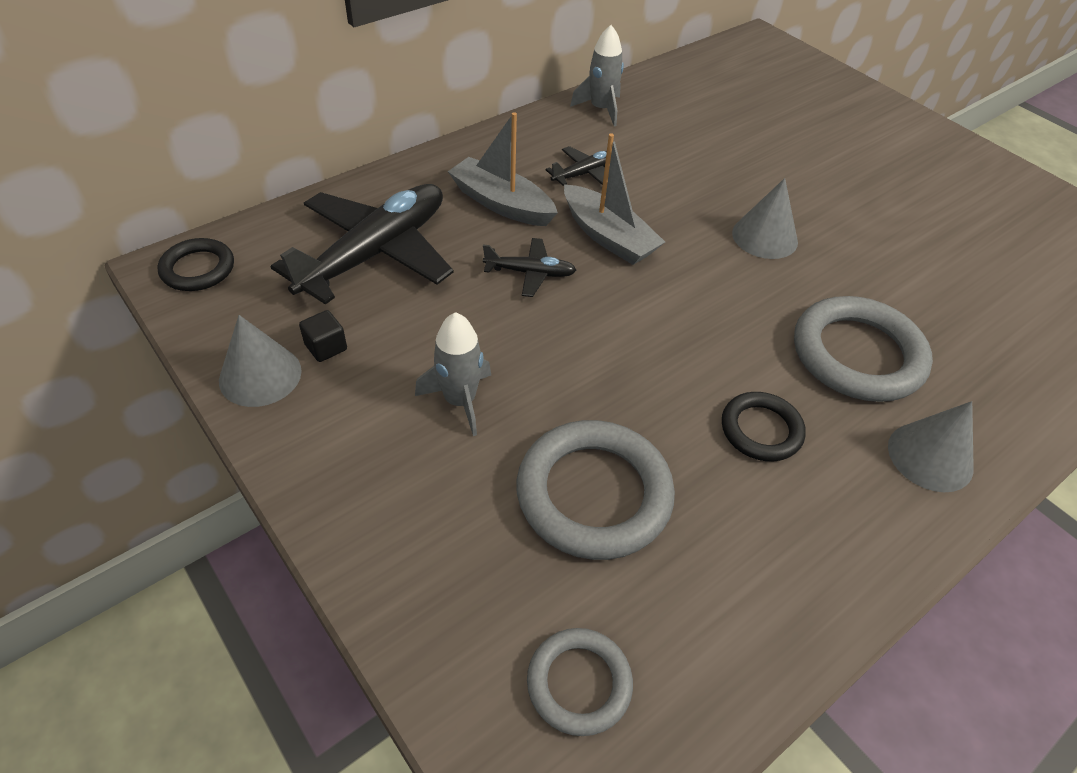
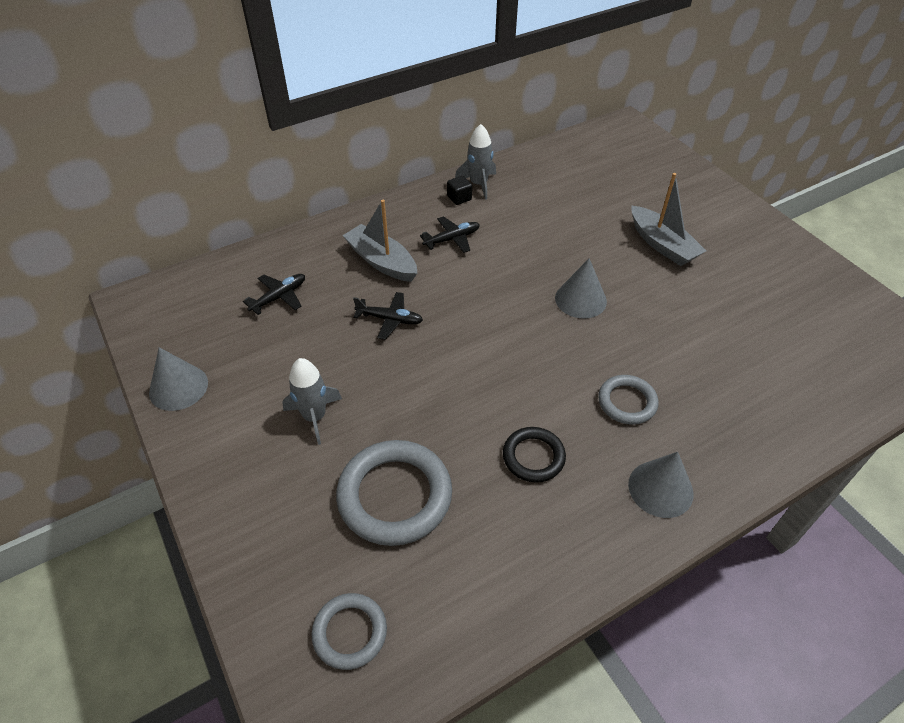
camera: 10 degrees right, 0 degrees up
(198, 269) = (151, 303): black ring -> none
(326, 347) = (228, 369): black cube -> black cube (459, 198)
(375, 253) = (279, 297): black plane -> black plane, size x0.46
(608, 237) = (457, 293): grey boat -> grey boat (662, 245)
(857, 355) = (627, 402): grey ring -> grey ring, size x0.57

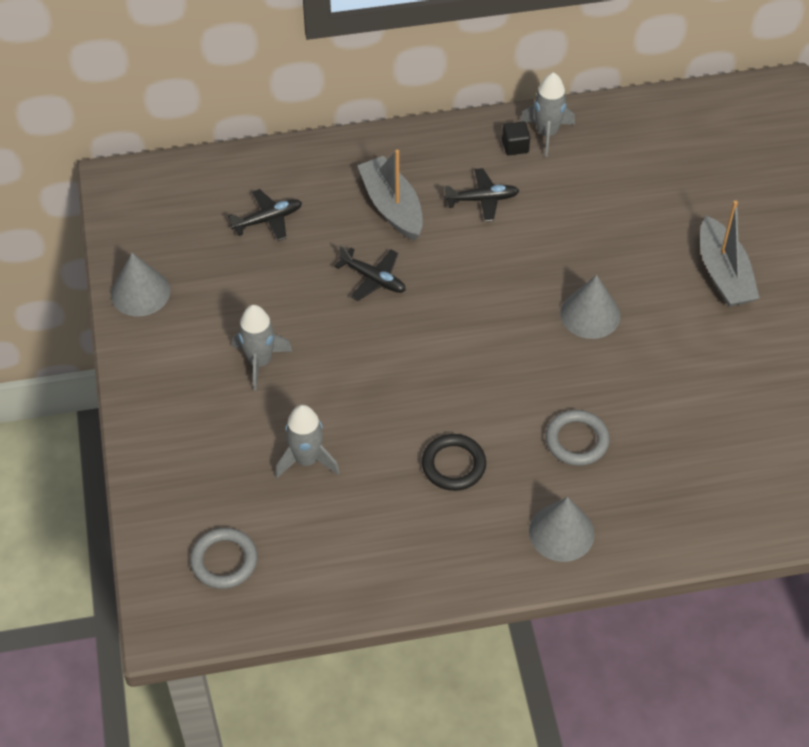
camera: 20 degrees right, 5 degrees up
(395, 495) = (306, 460): grey ring -> grey rocket

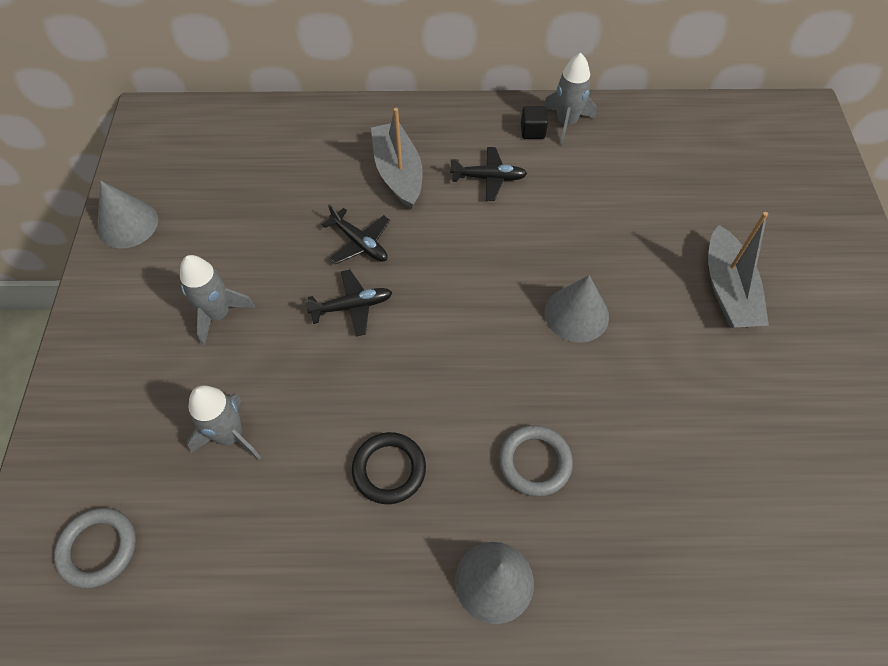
camera: 10 degrees right, 5 degrees up
(268, 220) = (275, 170): black plane -> black plane (352, 306)

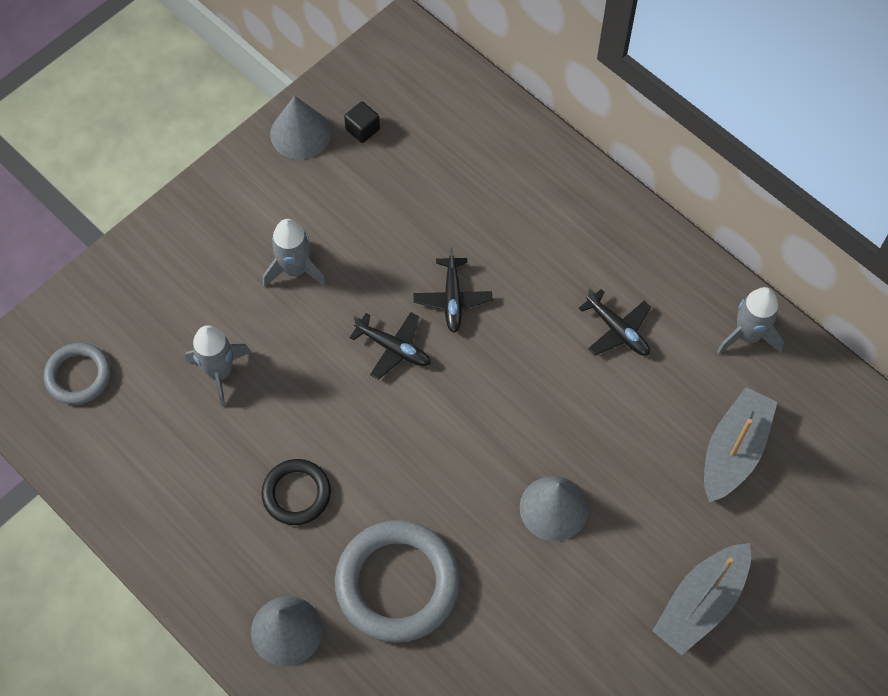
camera: 45 degrees right, 5 degrees up
(398, 173) = (547, 261): grey boat -> grey boat (734, 450)
(532, 131) = (707, 318): black cube -> black cube (362, 129)
(535, 462) = (397, 583): grey ring -> grey ring, size x1.75

